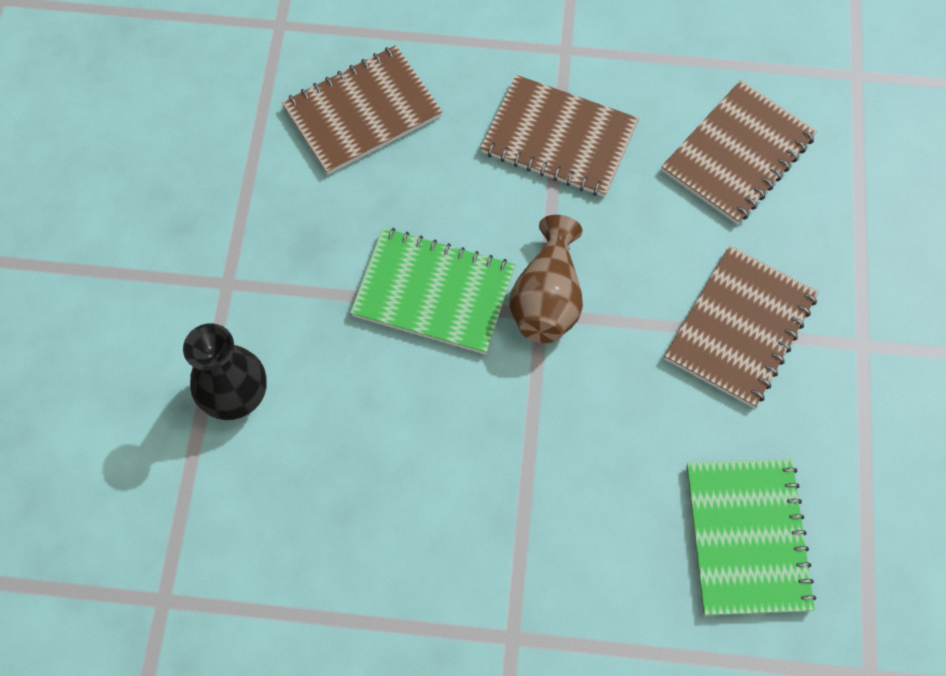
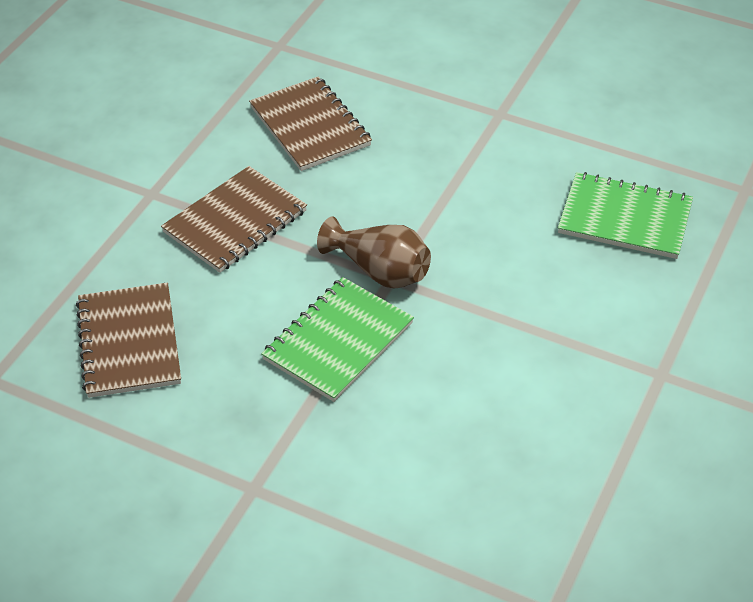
camera: 70 degrees left, 20 degrees down
(235, 394) = (371, 509): black vase -> none
(740, 328) = (458, 170): brown notebook -> none

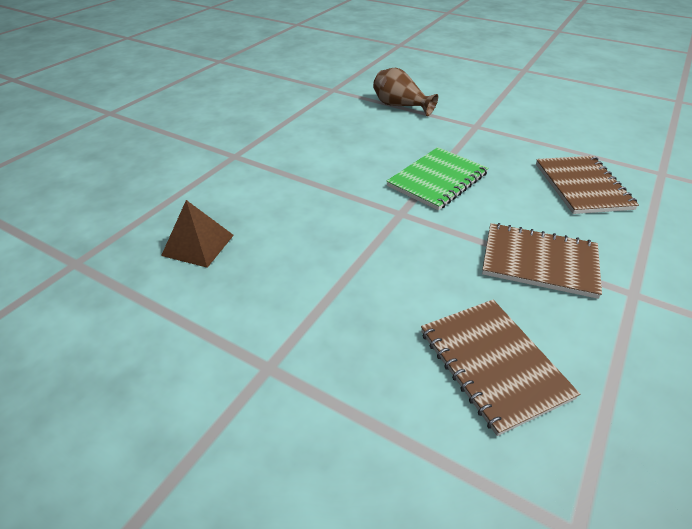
camera: 175 degrees left, 5 degrees down
(235, 222) = (539, 261): brown notebook -> brown notebook turned 60 degrees clockwise
(379, 271) = (409, 218): brown vase -> brown vase (400, 106)
(625, 218) = (198, 245): green notebook -> brown pyramid

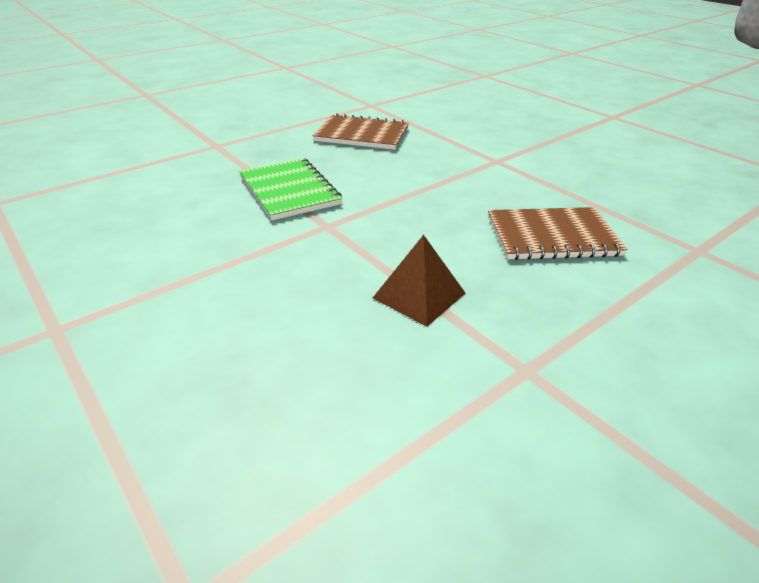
camera: 70 degrees left, 5 degrees down
(198, 245) = (264, 404): brown pyramid -> brown pyramid (419, 295)
(400, 106) = (115, 171): brown vase -> none
(539, 261) = (444, 181): brown notebook -> none

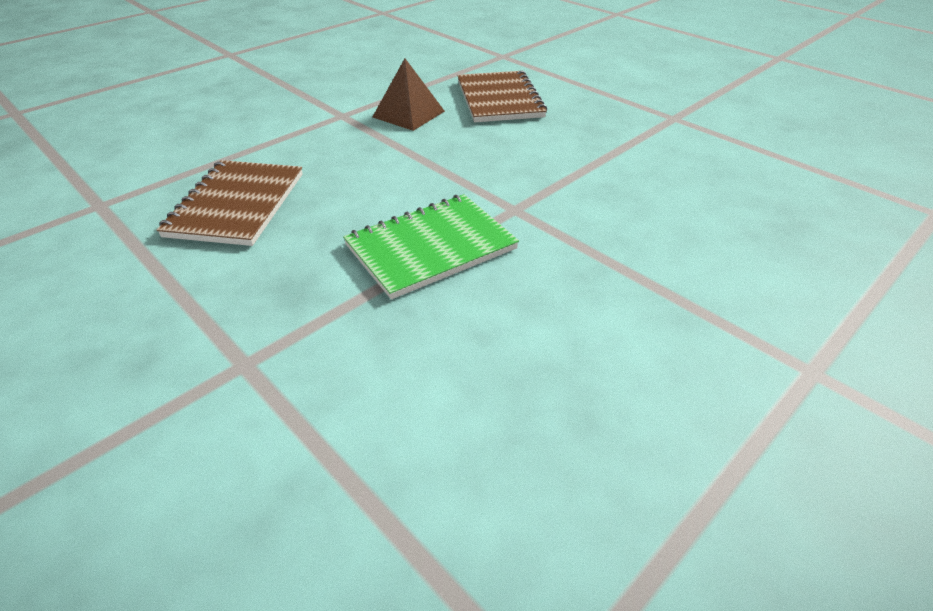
camera: 95 degrees left, 5 degrees up
(419, 295) = (615, 154): brown pyramid -> brown pyramid (408, 114)

